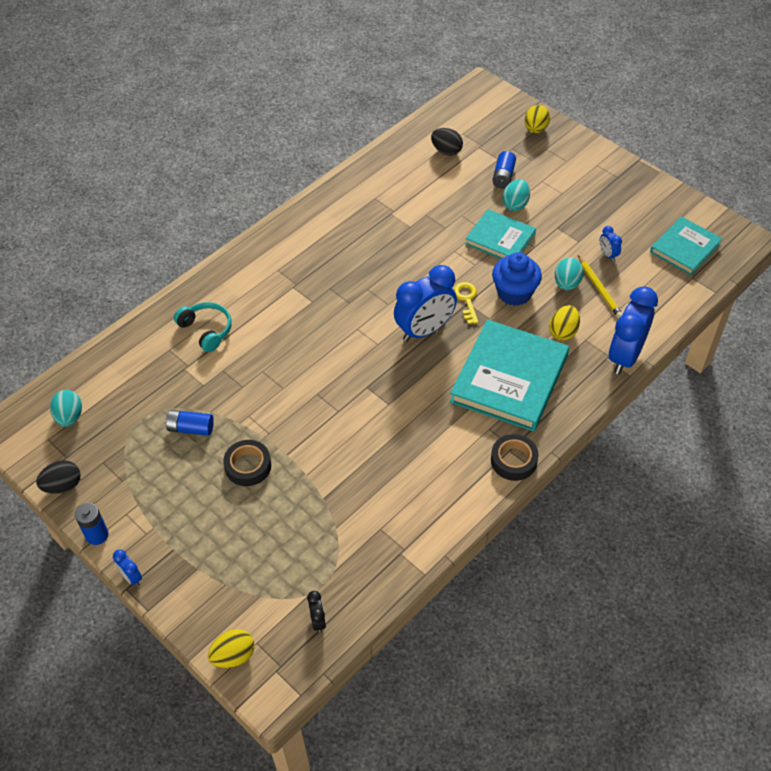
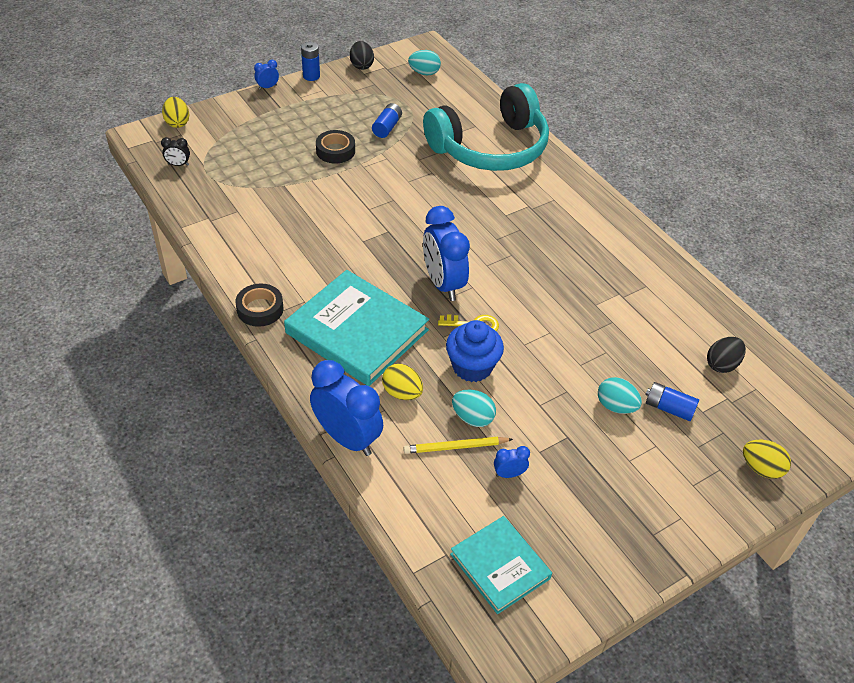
camera: 100 degrees right, 5 degrees down
(206, 330) = (490, 148): turquoise headphones -> turquoise headphones, size x2.33
(500, 239) = (559, 376): turquoise book -> none

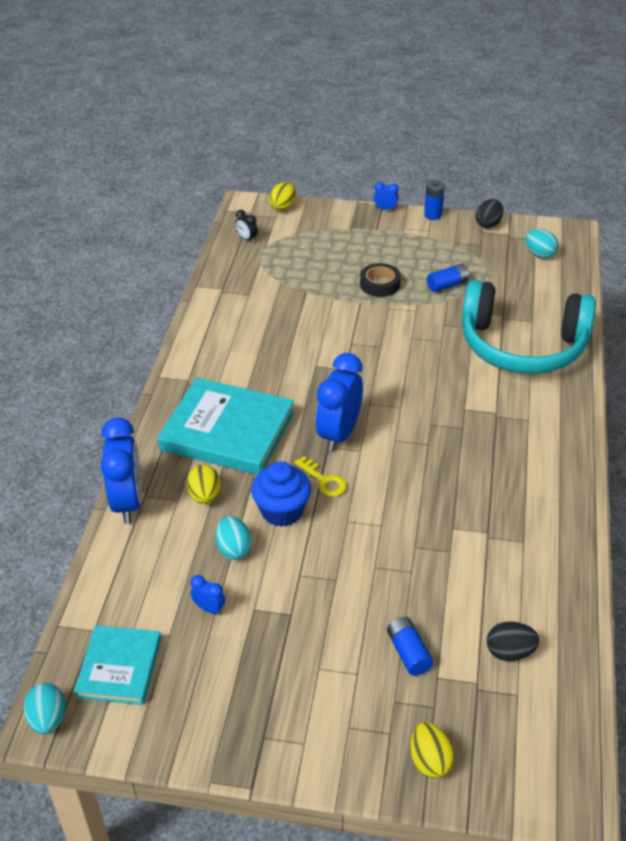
camera: 45 degrees right, 5 degrees down
(260, 309) = (179, 374): black tape -> none
(357, 331) = (227, 431): turquoise book -> turquoise book turned 60 degrees counterclockwise
(455, 447) = (195, 561): yellow pencil -> none
(616, 406) = (362, 619): turquoise egg -> turquoise egg (48, 719)

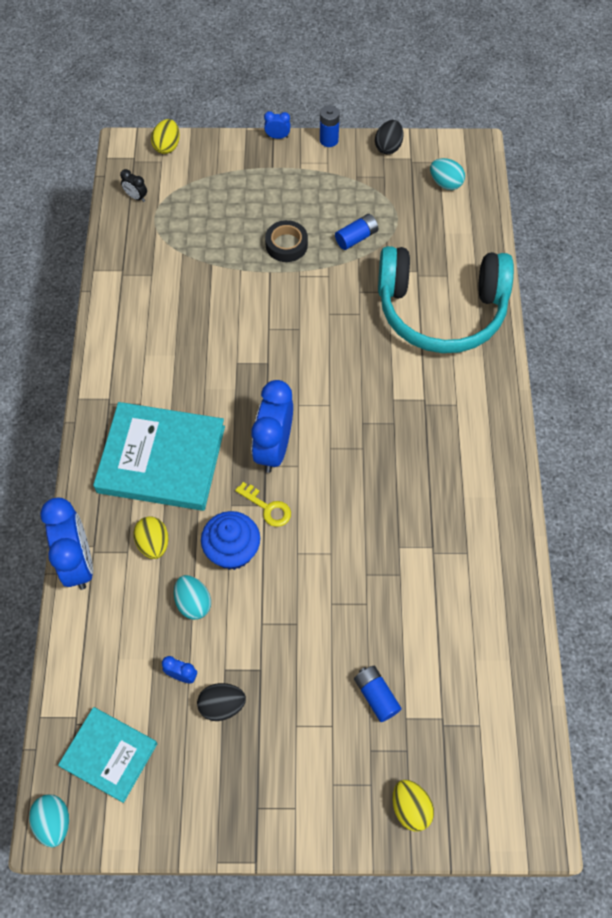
camera: 10 degrees left, 20 degrees up
(119, 667) = (109, 755): turquoise book -> turquoise book turned 60 degrees counterclockwise
(510, 652) = (468, 681): black egg -> black egg (222, 705)

